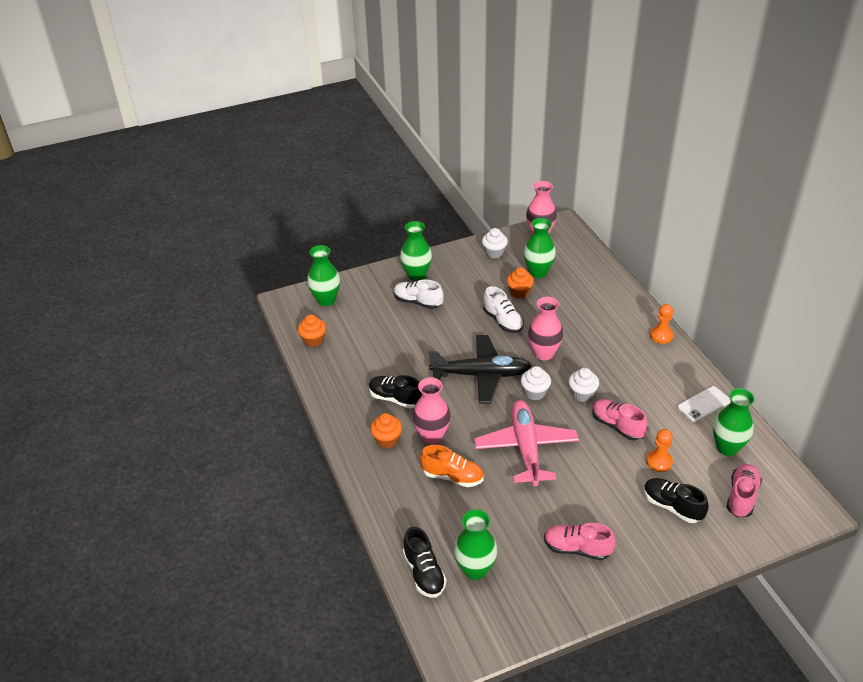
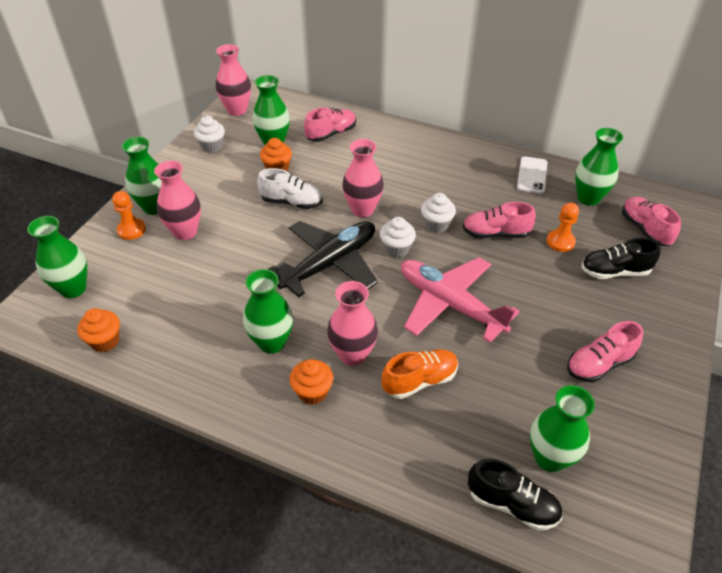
camera: 45 degrees left, 5 degrees up
(395, 398) = (272, 342): black shoe -> green vase
(418, 302) = (185, 232): white shoe -> pink vase
(586, 287) = (331, 134): none -> pink shoe
(661, 335) = (436, 140): orange pawn -> orange pawn (131, 230)

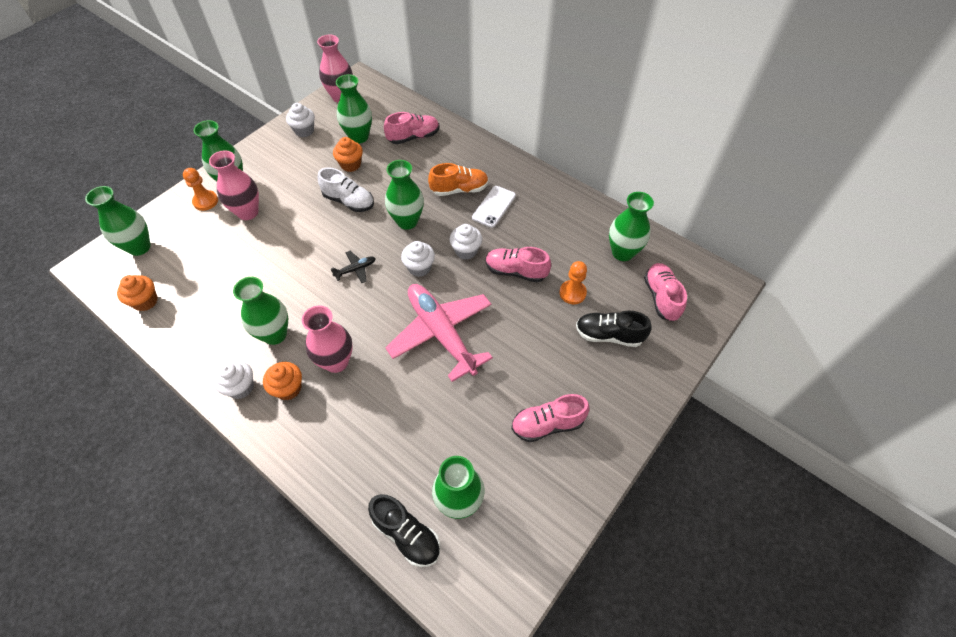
camera: 15 degrees right, 10 degrees up
(258, 403) = (241, 387): none -> white cupcake
(330, 263) = (355, 269): black plane -> black plane, size x0.40
(362, 209) = (407, 221): pink vase -> green vase
(420, 380) = (381, 400): orange shoe -> orange shoe (459, 189)
(532, 175) = (580, 217): white phone -> white phone (494, 206)

